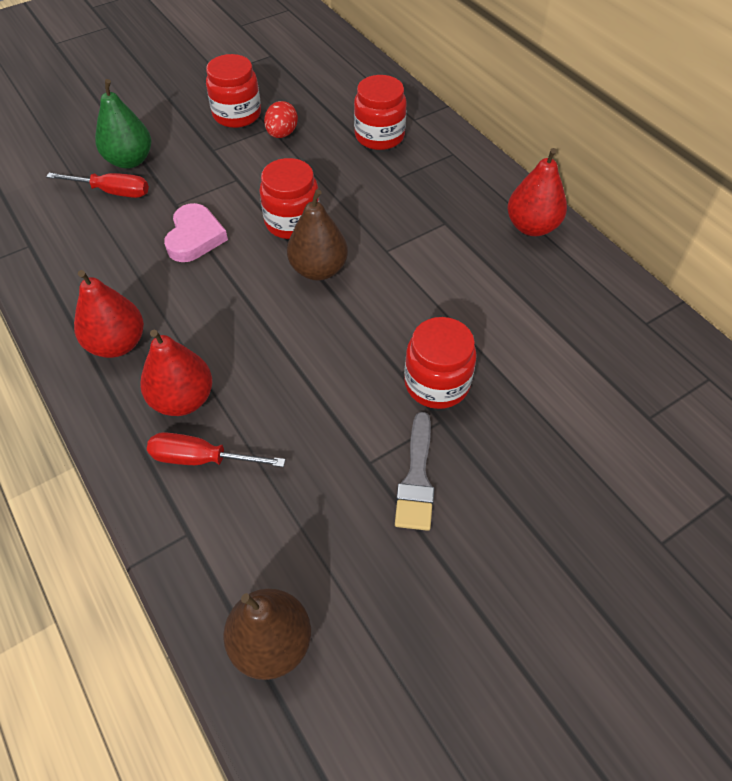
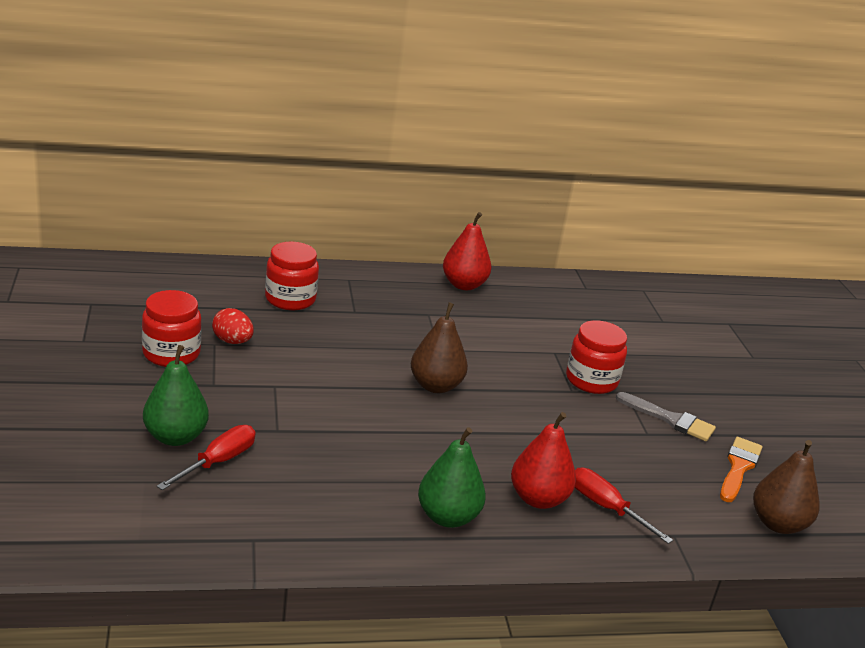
camera: 70 degrees left, 25 degrees down
(117, 344) = (447, 517): red pear -> green pear
(195, 237) = (338, 433): pink heart -> none
(201, 459) = (606, 507): red screwdriver -> red screwdriver turned 105 degrees clockwise
(292, 222) = (364, 378): red jar -> none
(365, 575) = (739, 467): none -> orange brush

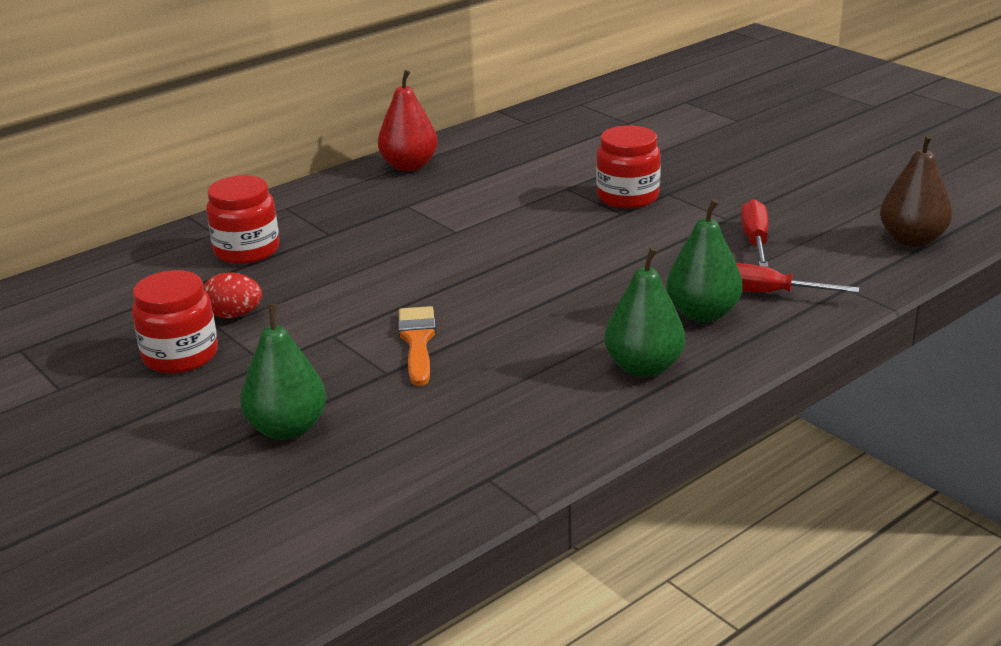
camera: 25 degrees left, 0 degrees up
(218, 462) = (363, 429): red screwdriver -> red screwdriver (755, 240)
(436, 386) = (493, 264): brown pear -> none
(538, 499) = (702, 314): red pear -> green pear
(670, 419) = (732, 199): grey brush -> none
(739, 467) = (831, 211): orange brush -> orange brush (417, 342)

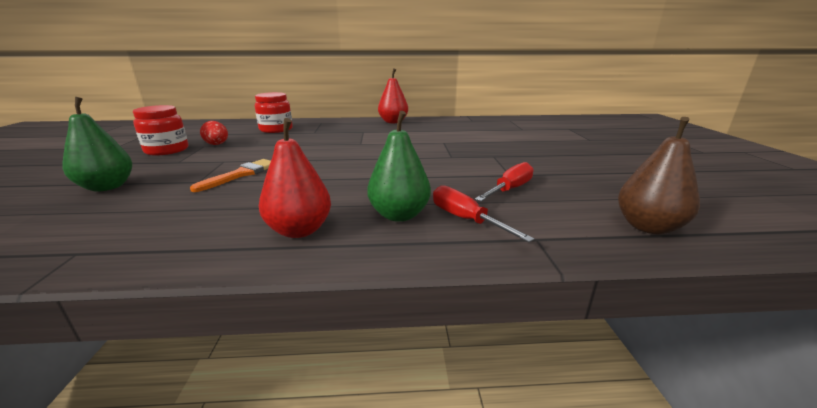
camera: 35 degrees right, 5 degrees down
(627, 197) = (467, 152): red jar -> none
(644, 367) = (299, 230): green pear -> red pear

